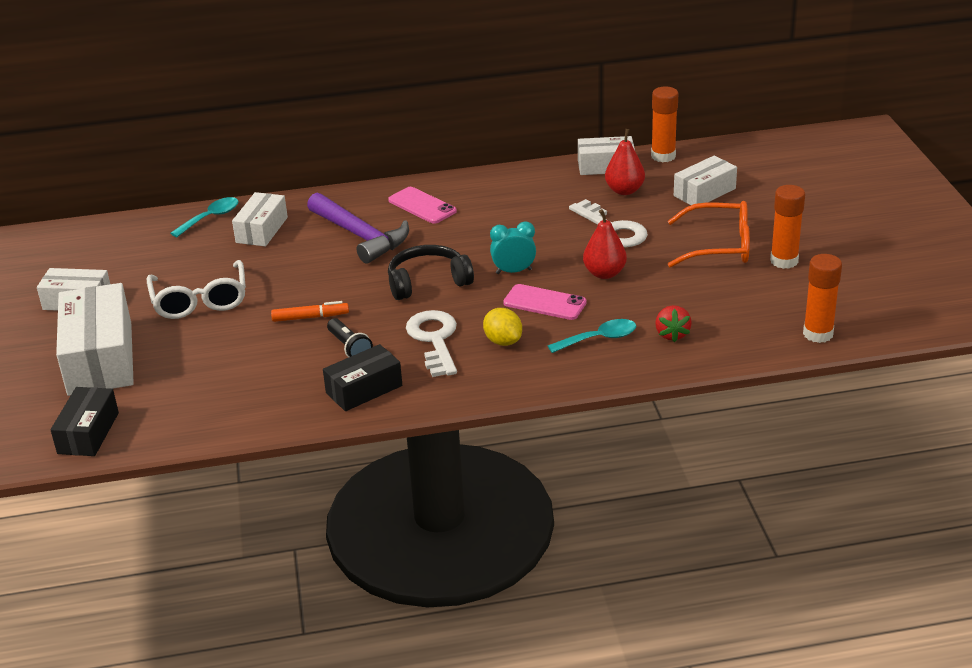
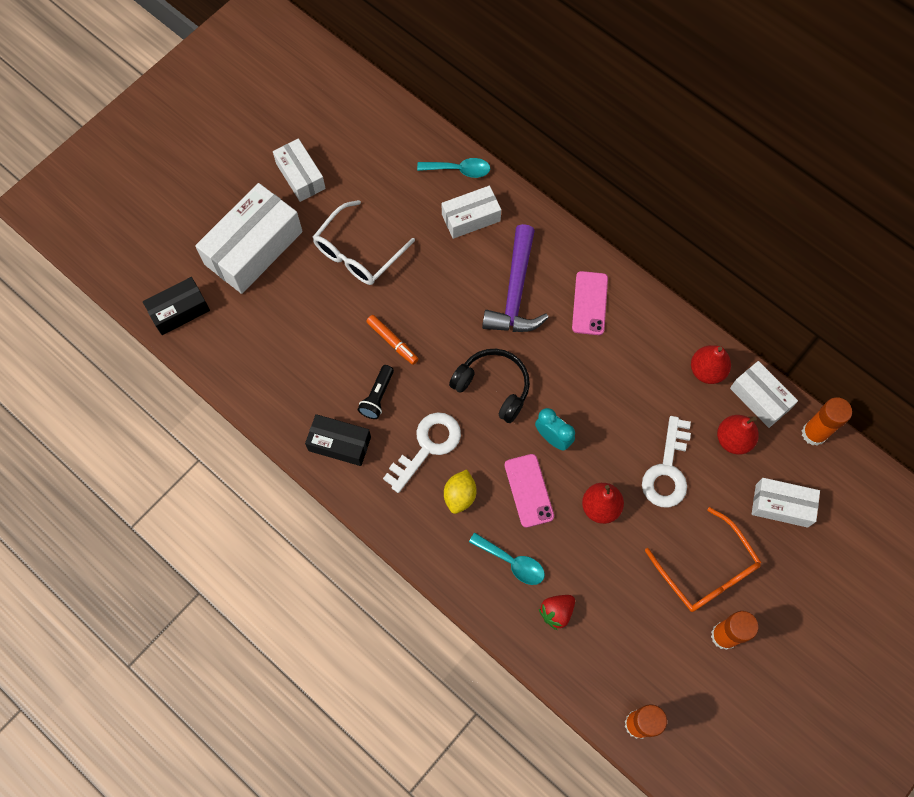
camera: 50 degrees right, 35 degrees up
(552, 179) = (707, 370): none -> red pear

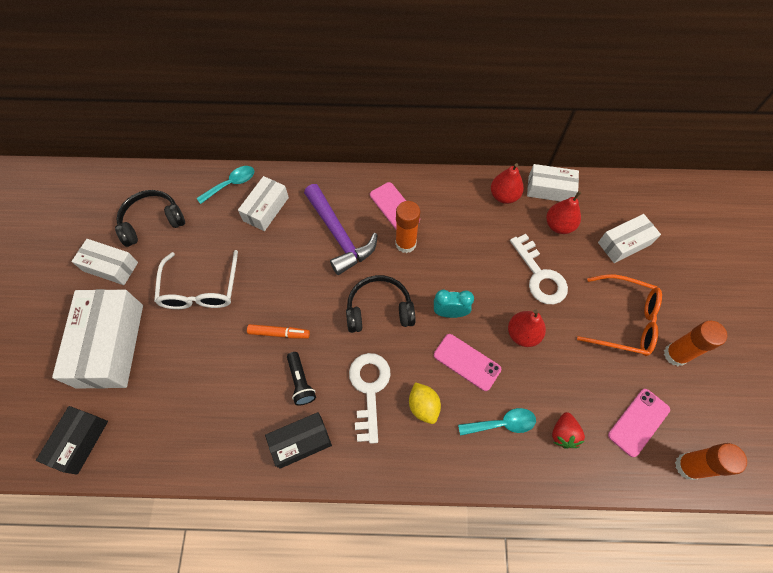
camera: 40 degrees left, 5 degrees down
(364, 158) = (152, 222): none -> black headphones
(631, 658) = (638, 422): none -> pink phone
(814, 433) = (598, 187): orange glue stick -> orange glue stick (405, 243)

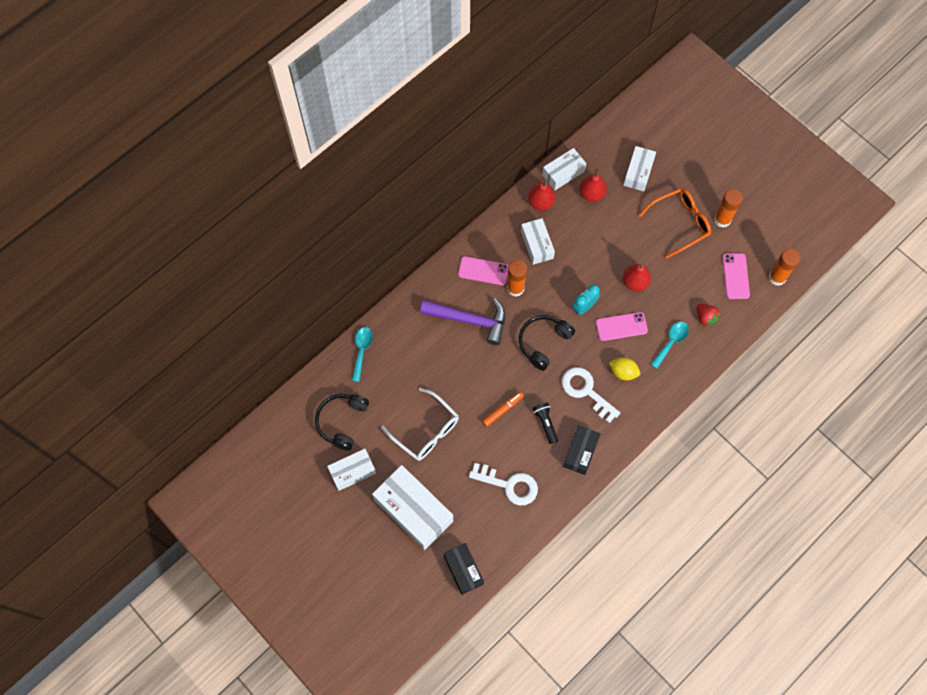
camera: 45 degrees left, 5 degrees up
(266, 209) = (404, 346): white box -> white box (537, 245)
(301, 382) = (545, 423): black flashlight -> black flashlight turned 135 degrees counterclockwise
(539, 275) = (610, 237): white key -> white key (509, 485)

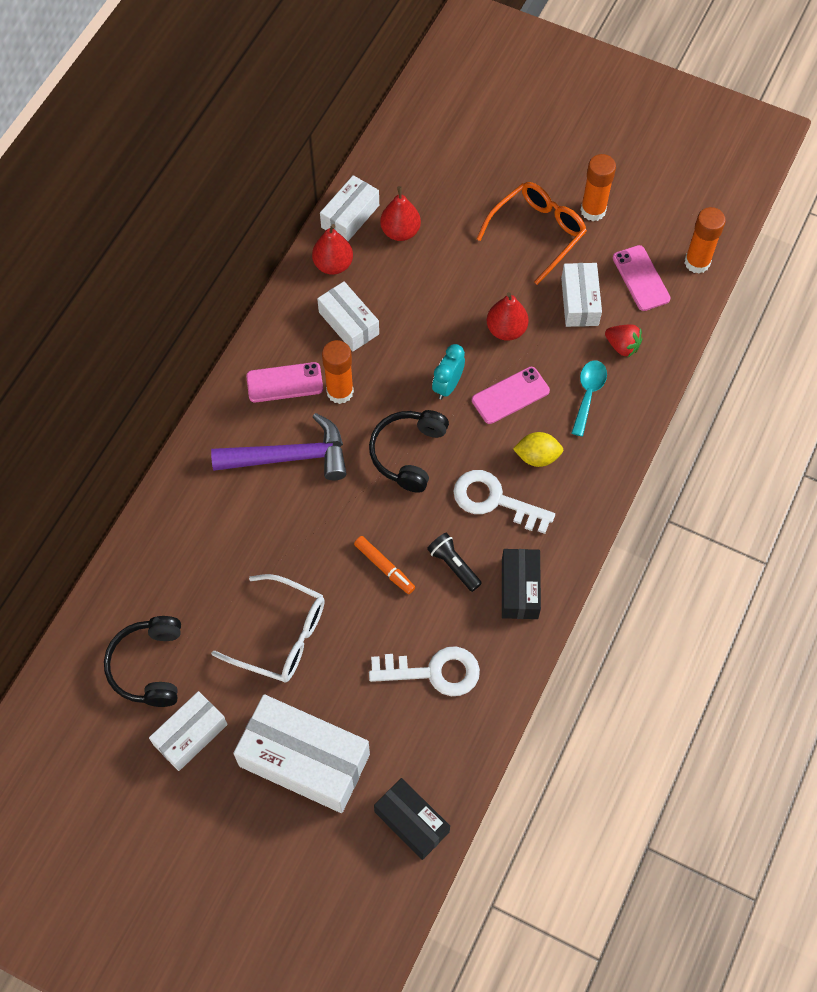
camera: 20 degrees left, 5 degrees down
(362, 350) = (144, 552): turquoise spoon -> none
(503, 410) = (384, 567): orange marker -> orange marker turned 105 degrees clockwise
(638, 172) = (454, 184): white box -> white box (579, 301)

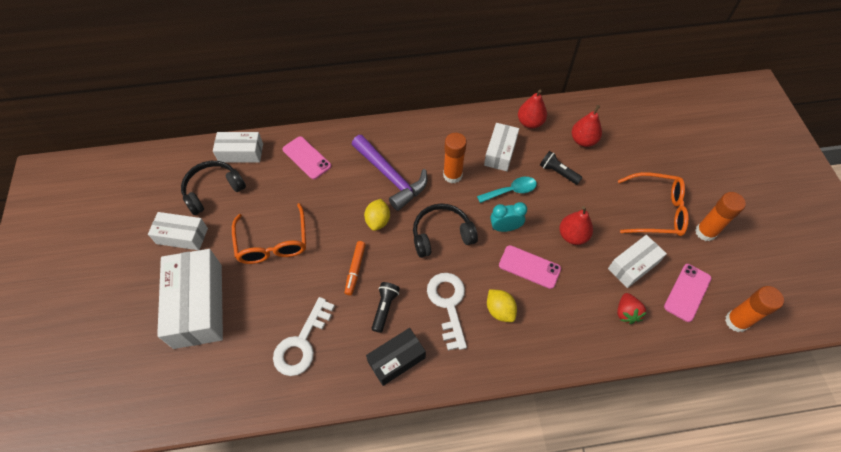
camera: 55 degrees right, 5 degrees down
(281, 636) = (273, 243): white glasses -> orange glasses
(284, 382) = (435, 146): pink phone -> pink phone (307, 158)
(339, 507) = (378, 221): none -> yellow lemon
(350, 216) = (568, 111): white box -> white box (241, 153)
(411, 822) = (188, 395): black box -> none
(420, 286) = (558, 172): none -> black flashlight
(433, 672) = (302, 343): white key -> white key turned 60 degrees clockwise
(588, 394) = (572, 313): turquoise spoon -> turquoise spoon (511, 191)

